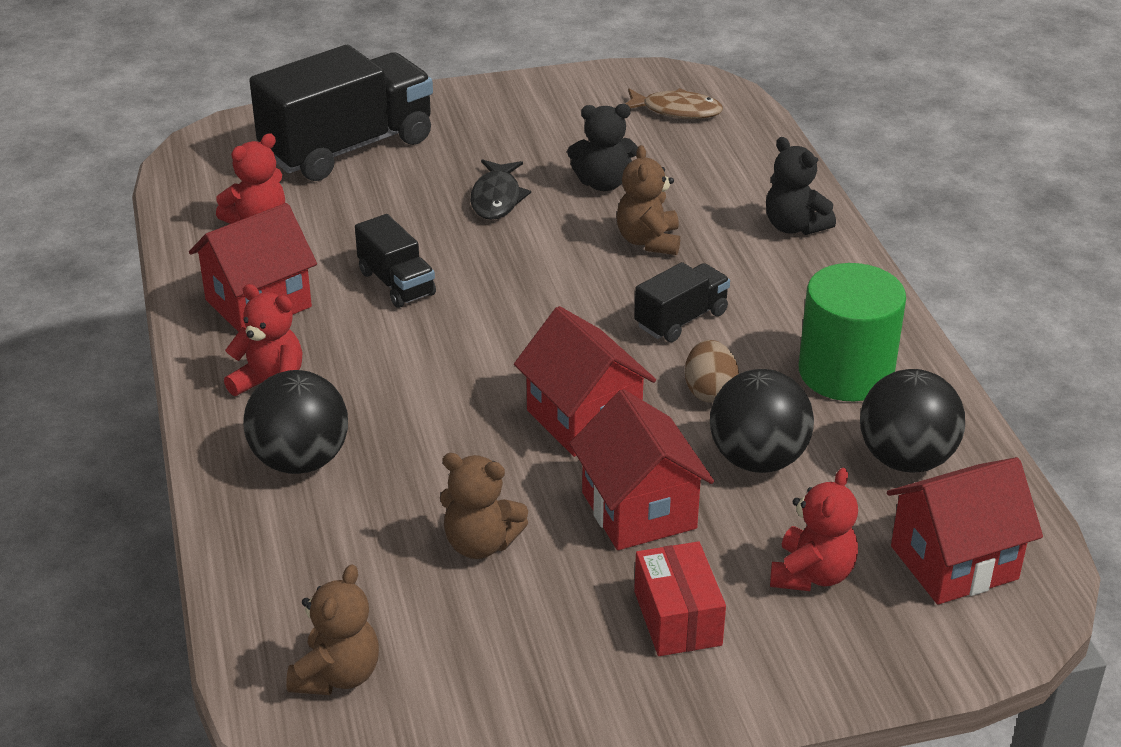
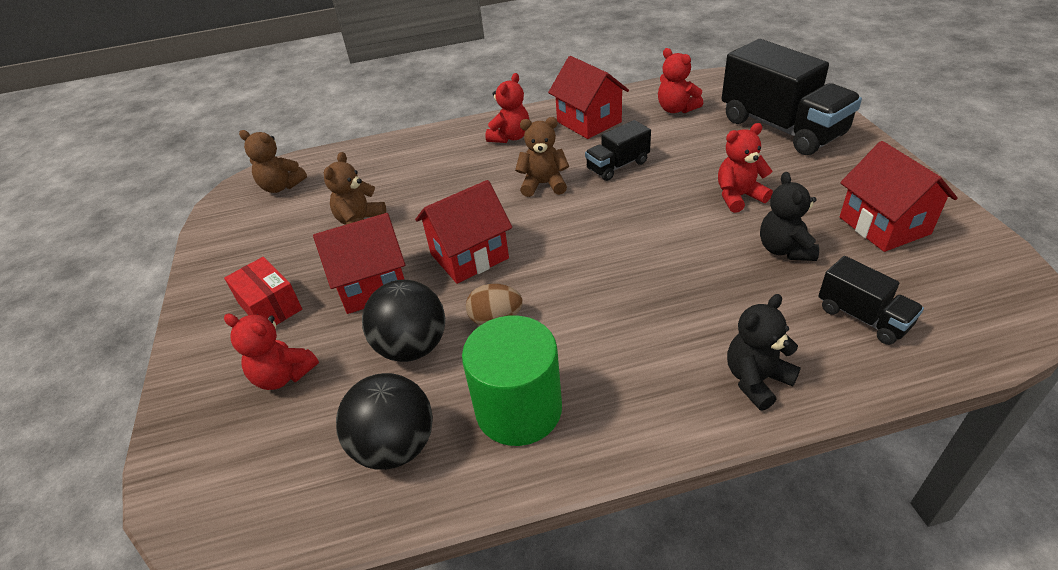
camera: 95 degrees right, 5 degrees up
(300, 461) = (444, 155): black ball -> none
(496, 198) = (738, 196): black fish -> red teddy bear
(648, 241) = (701, 279): brown teddy bear -> brown teddy bear (543, 184)
(677, 111) = (947, 291): brown fish -> none
(677, 618) = (270, 306): red box -> red box turned 60 degrees clockwise
(681, 319) = (590, 301): black truck -> black truck (863, 317)
(954, 562) = (264, 470): red house -> red house (884, 225)

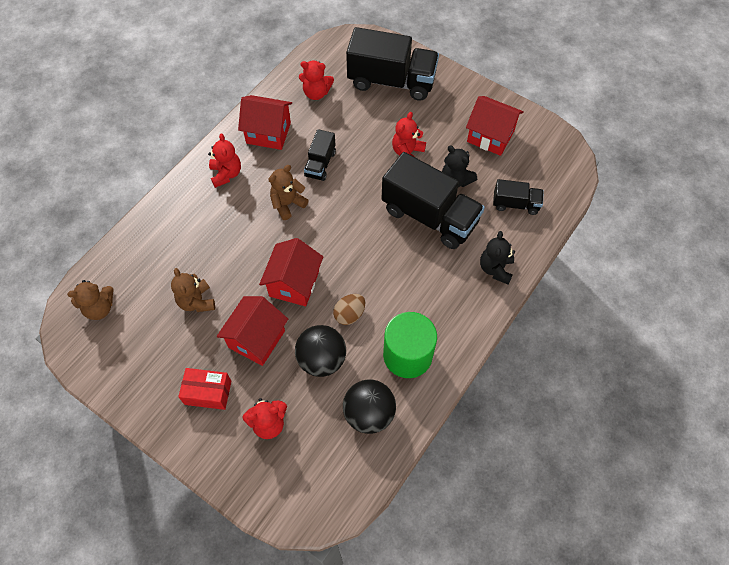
camera: 45 degrees left, 20 degrees up
(708, 270) = (429, 216): none -> black truck

